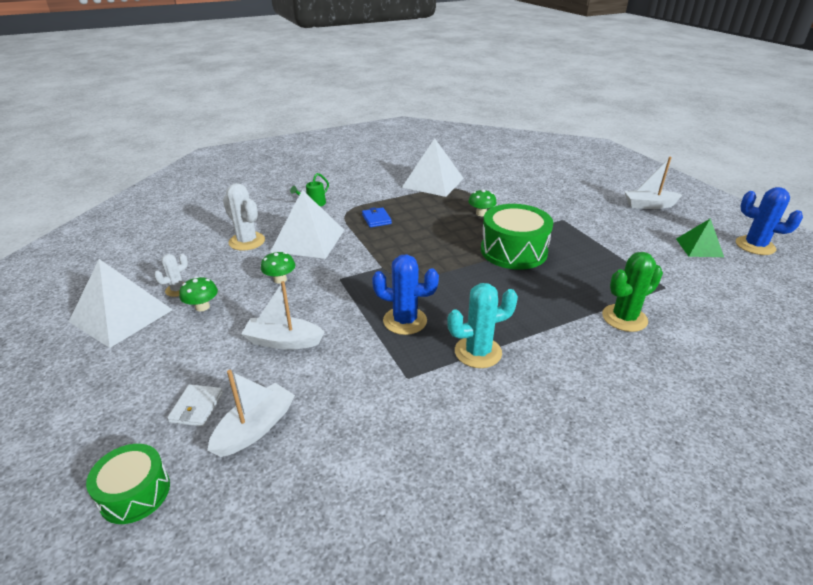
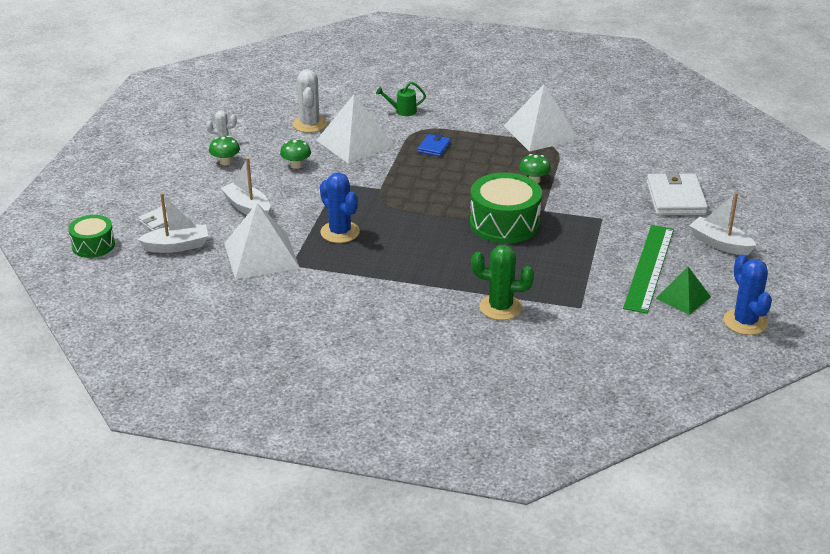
camera: 40 degrees right, 0 degrees up
(121, 315) = (173, 145): white pyramid -> white pyramid (261, 255)
(478, 352) = (357, 274): turquoise cactus -> none
(578, 190) = (675, 198): none -> white wallet
(646, 238) = (649, 268): none -> green ruler

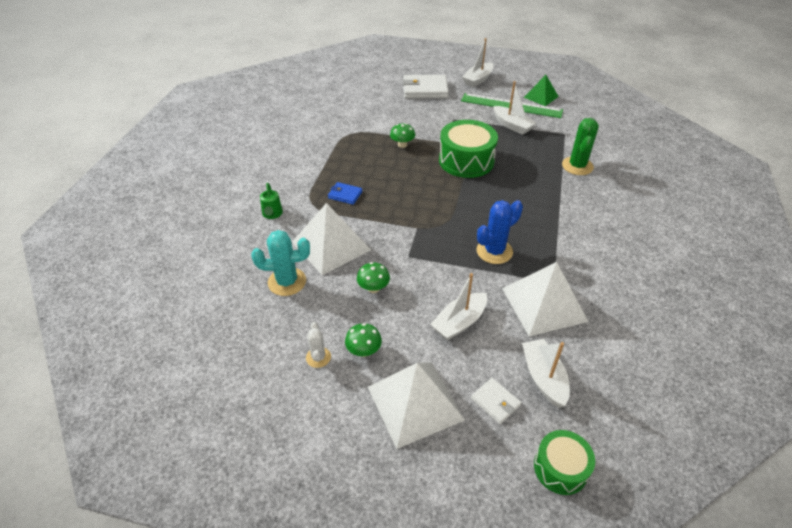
camera: 90 degrees left, 10 degrees up
(309, 124) = (287, 282): white cactus -> turquoise cactus
(541, 132) = (326, 138): white pyramid -> white pyramid (415, 403)
(593, 264) = (512, 125): none -> white boat
(745, 322) = (559, 80): blue cactus -> none

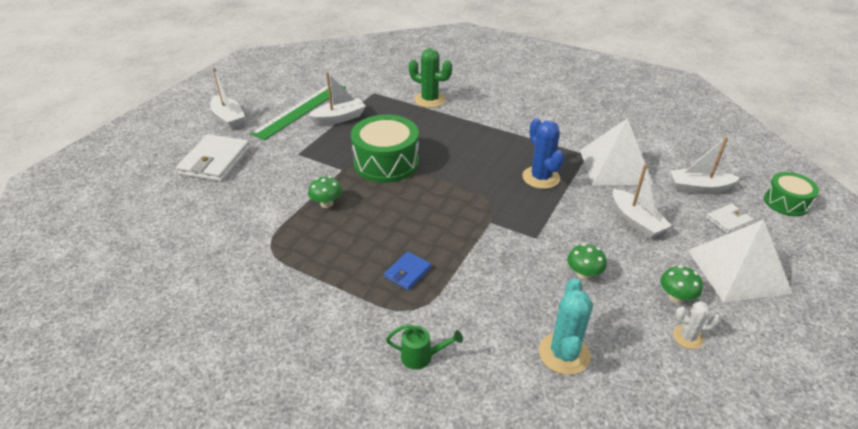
camera: 75 degrees left, 5 degrees down
(331, 245) = (504, 300): white pyramid -> none
(541, 97) = (298, 88): green pyramid -> none

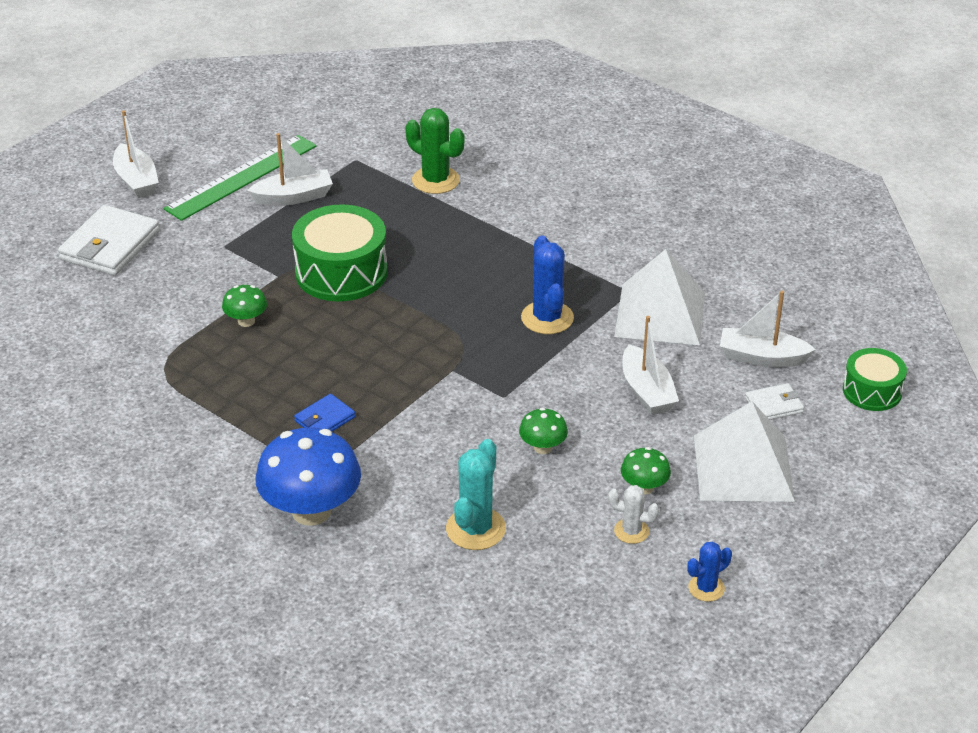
camera: 10 degrees right, 0 degrees up
(421, 356) = (311, 511): green watering can -> blue mushroom
(776, 382) = (706, 588): none -> blue cactus

